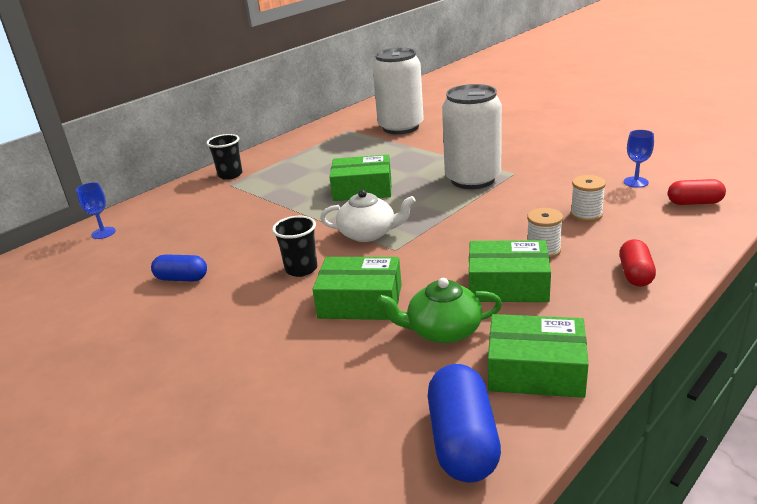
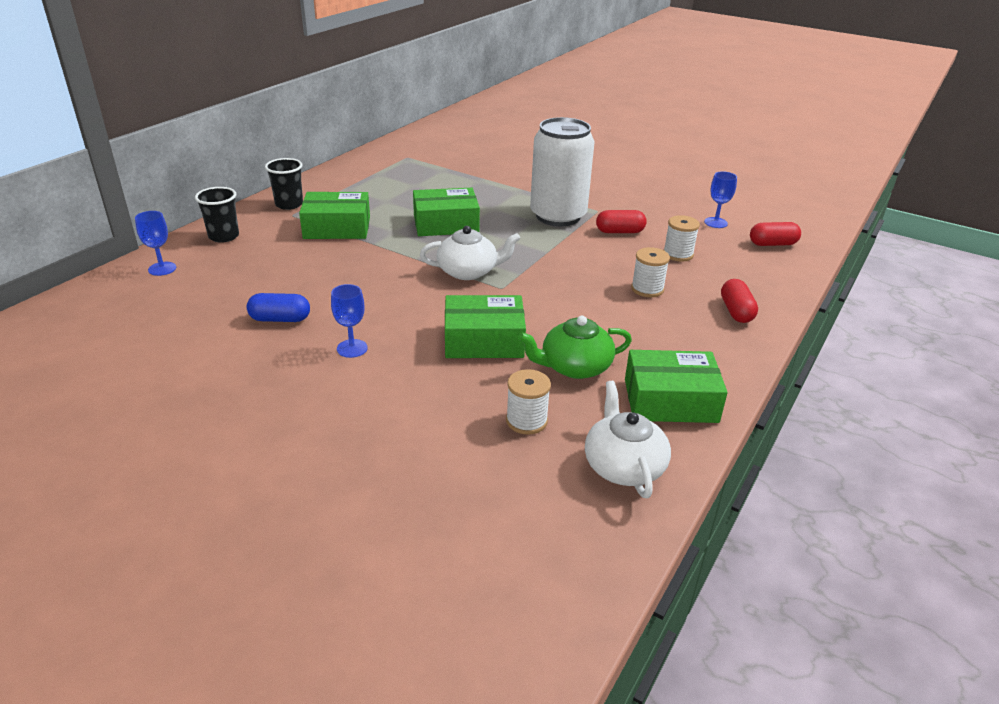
camera: 15 degrees left, 5 degrees up
(234, 307) = (352, 348): none -> blue goblet
(301, 269) = (410, 308): black cup -> black cup (224, 236)
(375, 386) = (526, 421): none -> white spool
(401, 127) = (464, 156): white can -> none
(462, 441) = (623, 466): blue capsule -> white teapot
(508, 285) = (623, 322): green box -> green box (337, 227)
(530, 193) = (619, 232): none -> red capsule

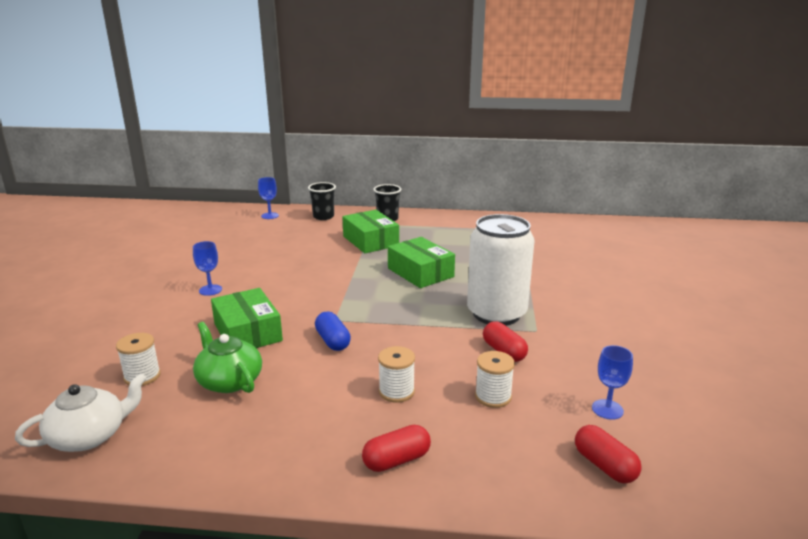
camera: 65 degrees right, 10 degrees down
(280, 319) = (233, 260): blue capsule -> blue capsule (333, 341)
(468, 271) = (350, 300): white teapot -> none
(670, 400) = (196, 444): green box -> none

